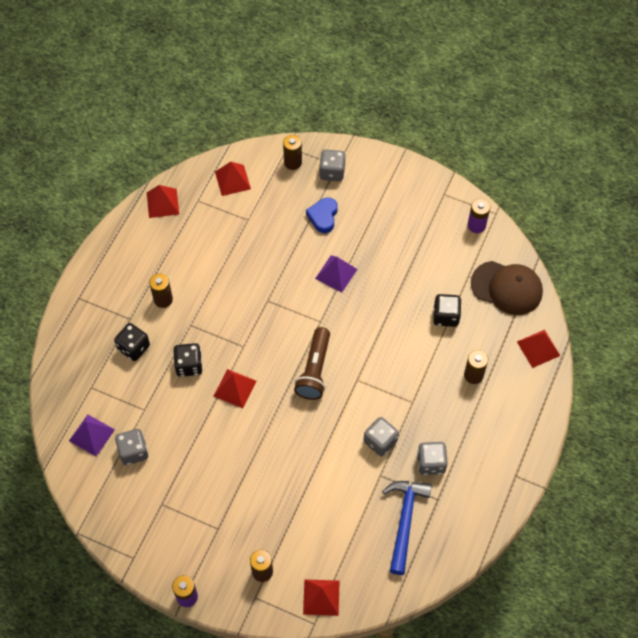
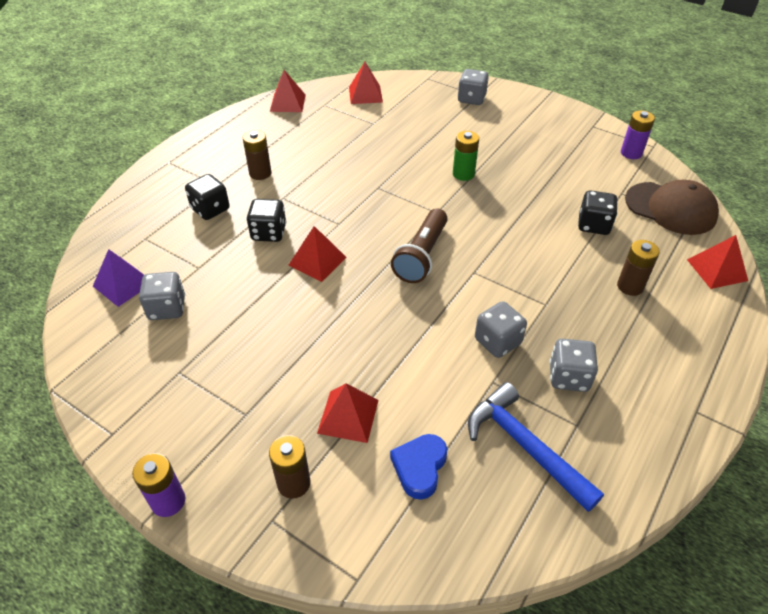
camera: 10 degrees right, 15 degrees down
(293, 162) = (431, 88): brown battery -> none
(321, 597) = (377, 538): red pyramid -> red pyramid (348, 416)
(323, 216) = (456, 129): blue heart -> blue heart (419, 467)
(336, 273) = (463, 174): purple pyramid -> green battery
(405, 520) = (524, 446): blue hammer -> blue hammer turned 60 degrees counterclockwise

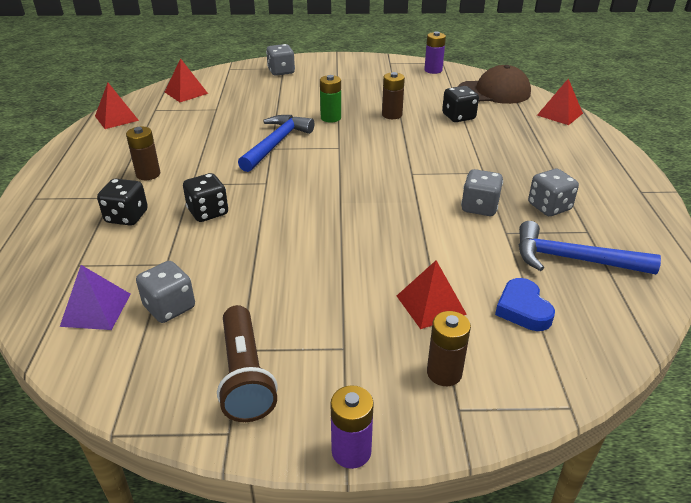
camera: 35 degrees left, 10 degrees down
(317, 261) = (277, 214): red pyramid -> none
(387, 184) = (276, 143): none -> blue hammer
(421, 256) = (360, 178): brown flashlight -> brown flashlight (245, 376)
(630, 286) = (522, 141): brown battery -> brown battery (392, 115)

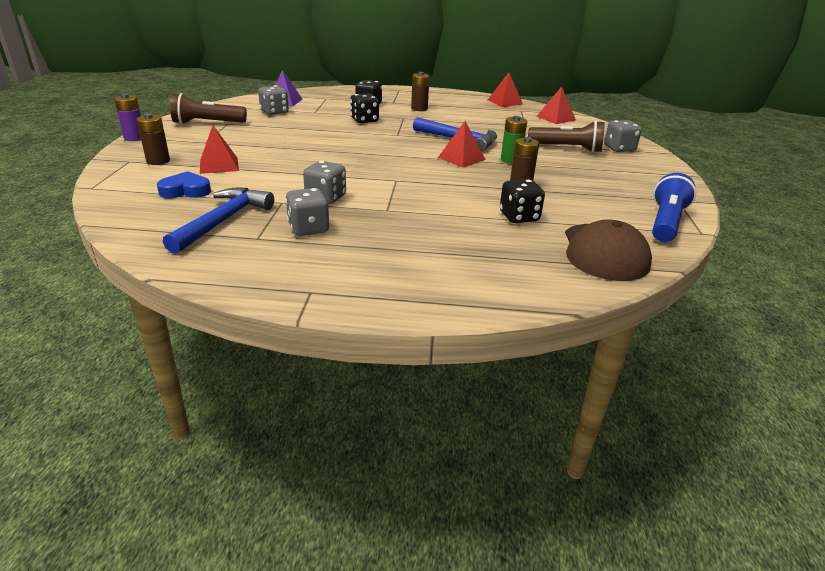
camera: 95 degrees right, 5 degrees down
(288, 92) = (567, 149): none -> brown flashlight
(433, 70) = (666, 222): purple battery -> blue flashlight
(560, 114) = (536, 287): red pyramid -> red pyramid (461, 158)

